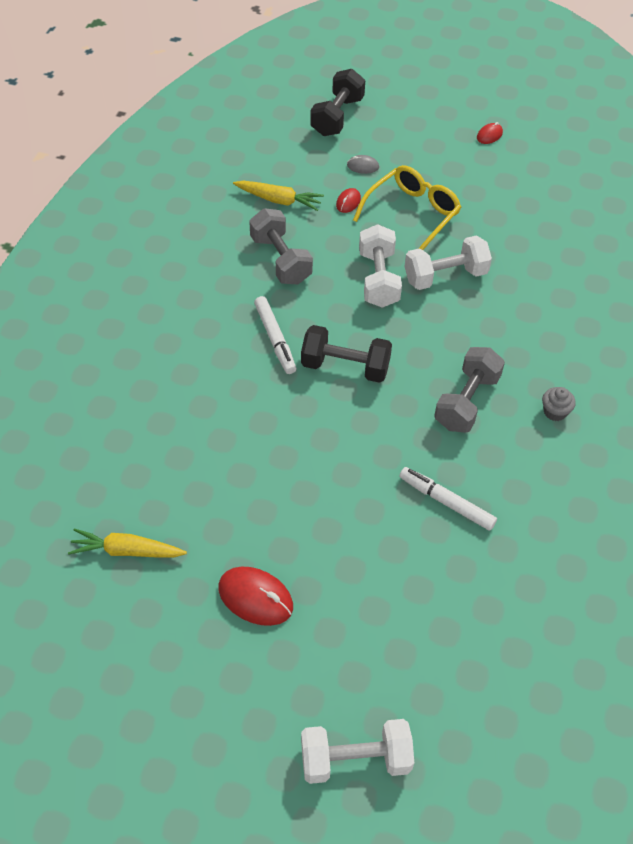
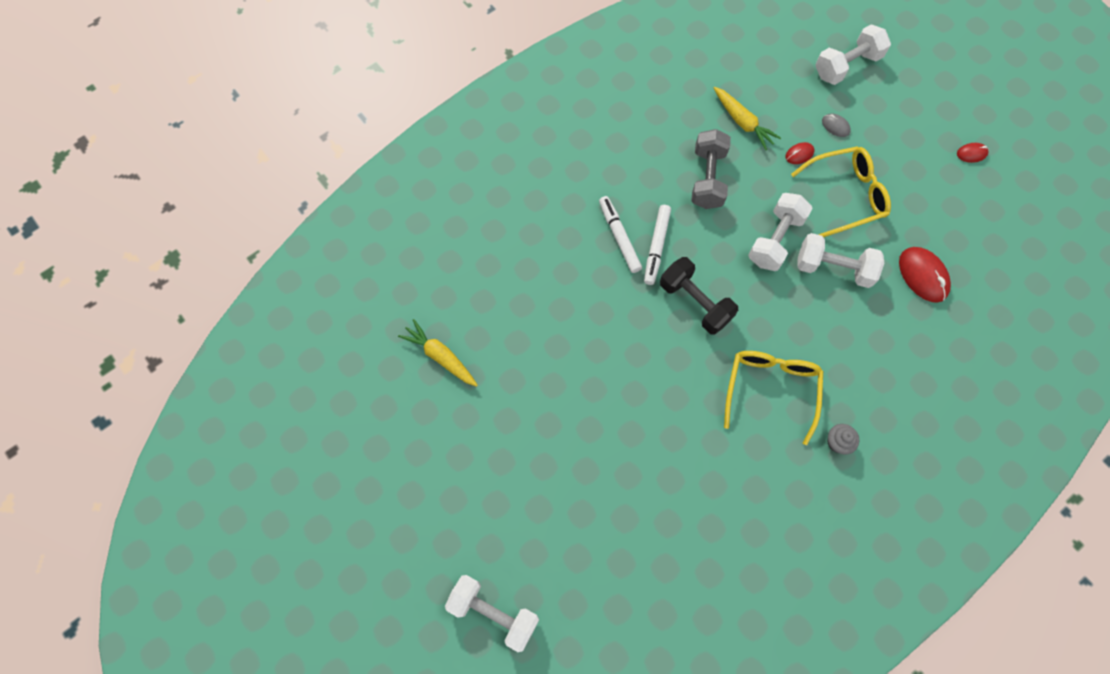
camera: 35 degrees right, 15 degrees up
(255, 597) = (504, 449): red mouse -> red mouse (923, 275)
(337, 116) = (846, 66): black dumbbell -> white dumbbell
(446, 502) = (694, 463): white marker -> white marker (619, 237)
(466, 401) = (771, 390): grey dumbbell -> yellow glasses

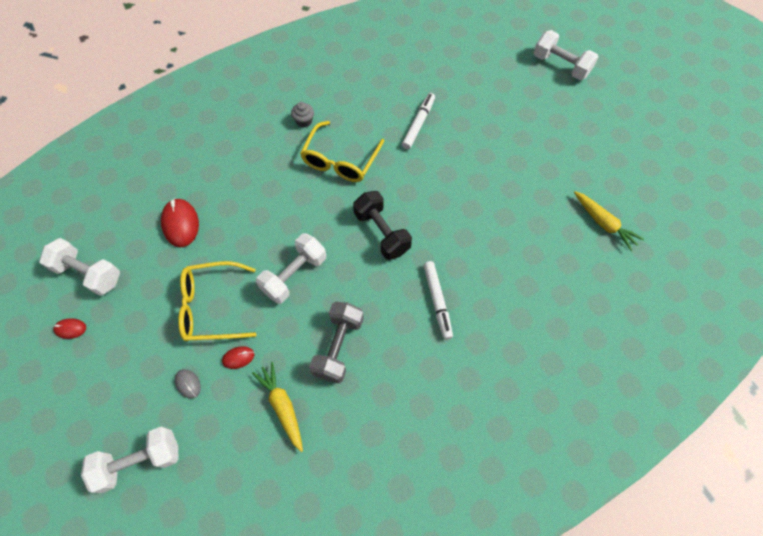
camera: 170 degrees left, 5 degrees down
(656, 247) = (404, 286): white marker -> white marker (418, 124)
(833, 268) = (253, 242): white dumbbell -> white dumbbell (89, 273)

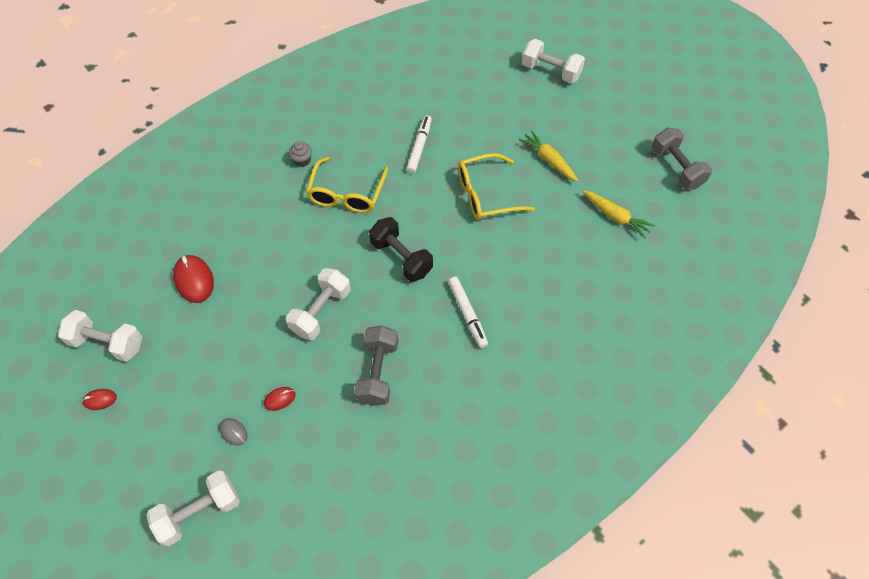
camera: 10 degrees left, 5 degrees down
(212, 306) = (243, 355): yellow glasses -> yellow glasses (486, 194)
(282, 406) = (333, 437): yellow carrot -> yellow carrot (549, 160)
(674, 182) = (676, 168): none -> grey dumbbell

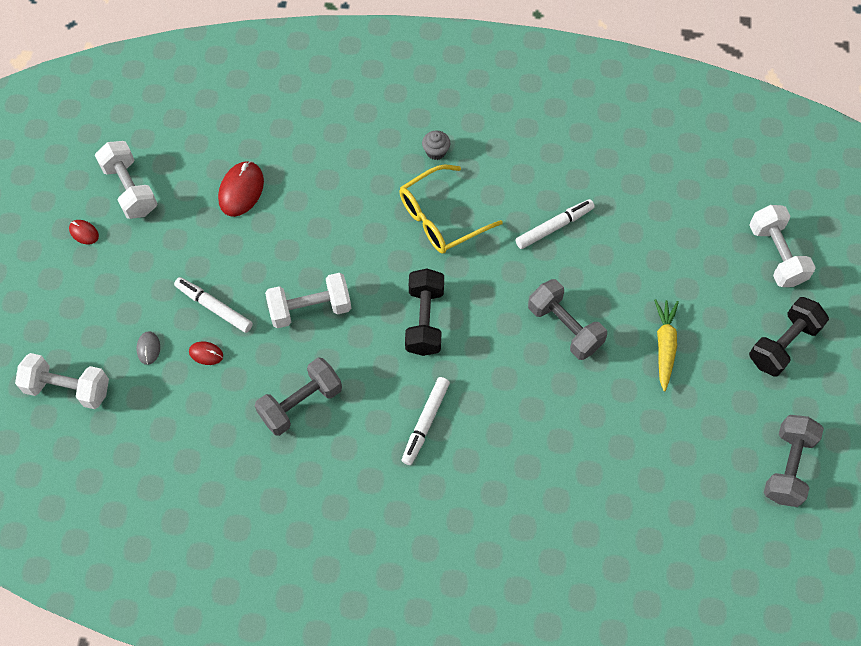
camera: 45 degrees right, 5 degrees up
(253, 365) = (214, 307): none -> white marker
(486, 194) = (565, 327): yellow glasses -> grey dumbbell
(604, 111) = (783, 344): none -> black dumbbell
(615, 217) = (664, 458): yellow carrot -> none

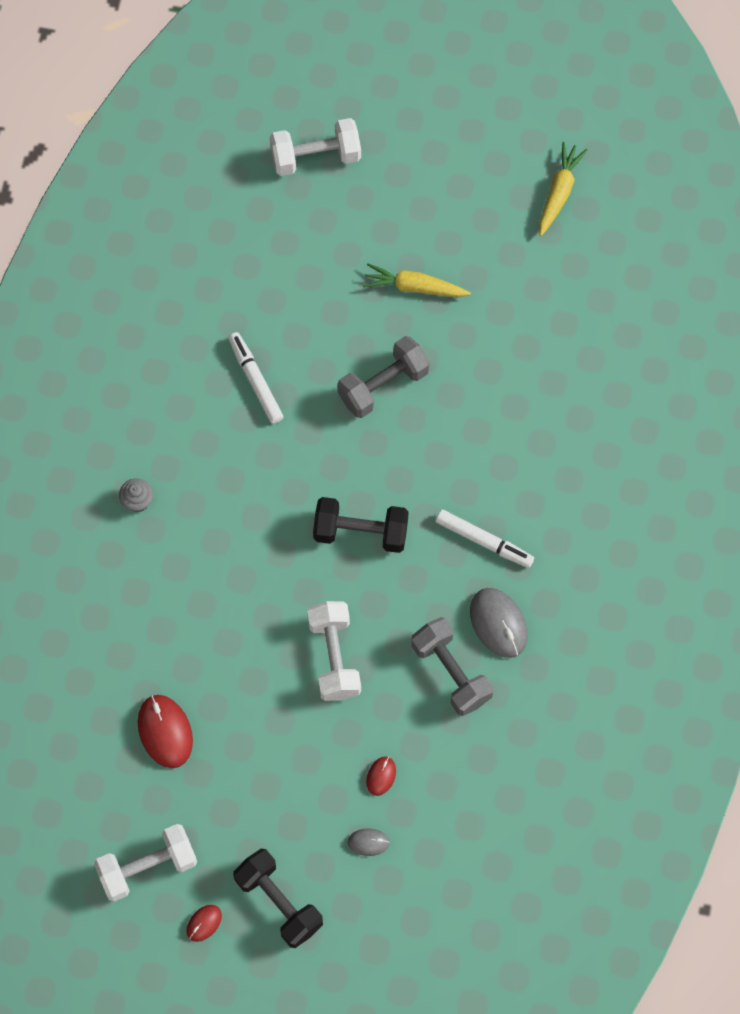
camera: 85 degrees left, 5 degrees up
(68, 388) = (411, 935): white dumbbell -> none
(214, 307) = (322, 766): white marker -> none
(241, 190) = (165, 732): red mouse -> red mouse turned 45 degrees clockwise
(348, 440) = (498, 623): none -> grey mouse
(441, 218) = (230, 503): yellow glasses -> none
(783, 344) = (423, 170): black dumbbell -> black dumbbell (278, 902)
(787, 467) = (559, 192): grey dumbbell -> yellow carrot

